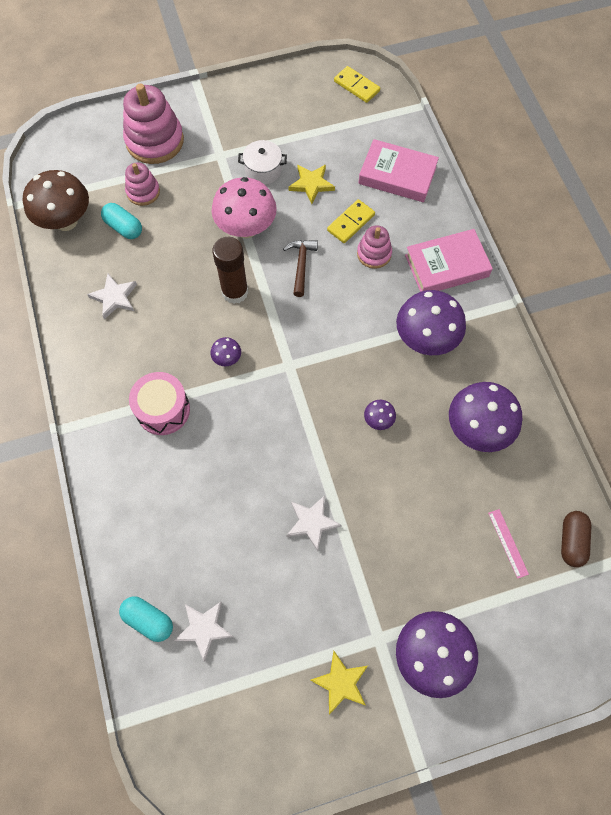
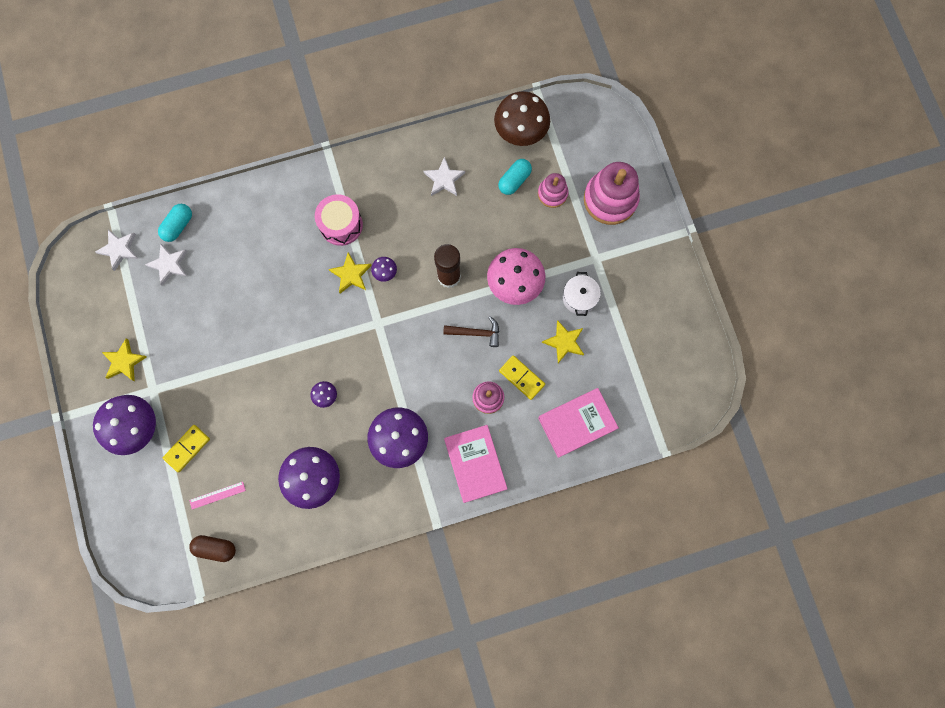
camera: 90 degrees right, 10 degrees up
(228, 396) = (351, 274): none -> yellow star
(312, 522) = (242, 342): white star -> white star (119, 249)
(356, 86) = (686, 387): yellow domino -> yellow domino (187, 448)
(397, 175) = (577, 423): pink book -> pink book turned 45 degrees clockwise

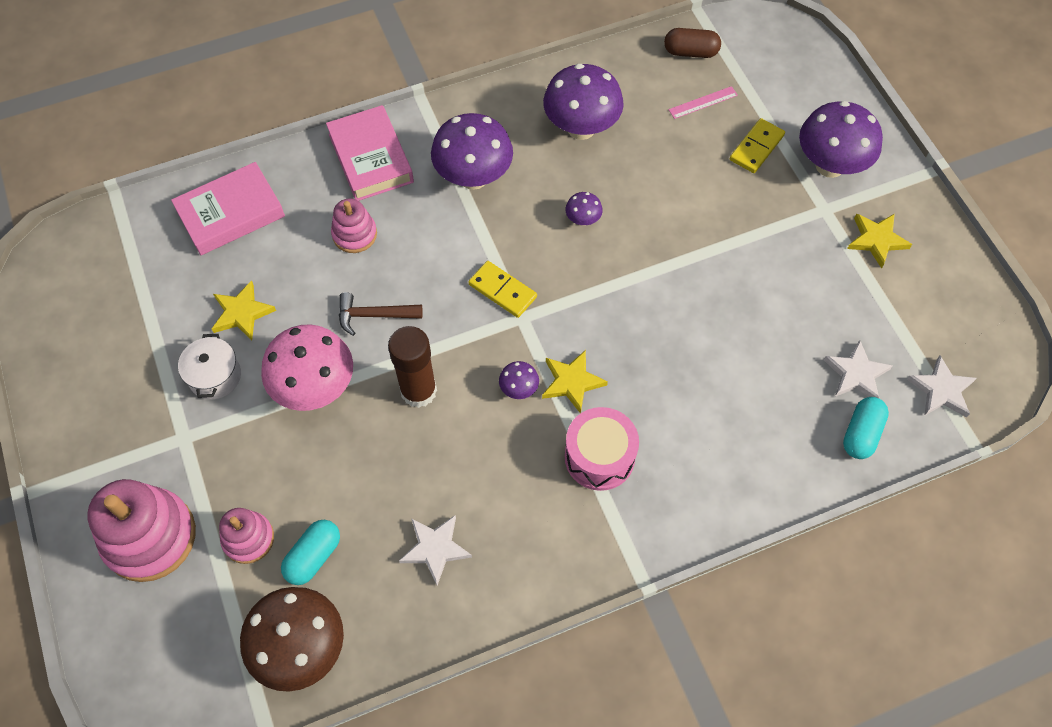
camera: 175 degrees right, 15 degrees down
(521, 377) = (306, 262): yellow domino -> yellow domino (502, 291)

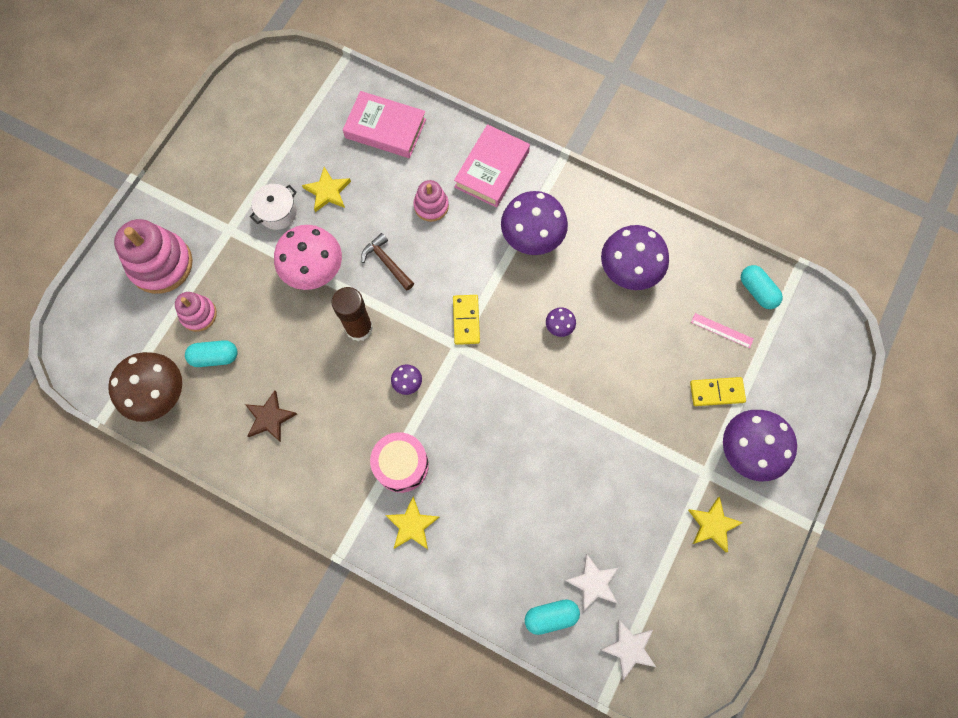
camera: 50 degrees right, 10 degrees up
(435, 549) = (270, 418): white star -> brown star
(572, 382) = (438, 410): yellow star -> yellow star (412, 525)
(690, 52) = (757, 291): brown capsule -> turquoise capsule

